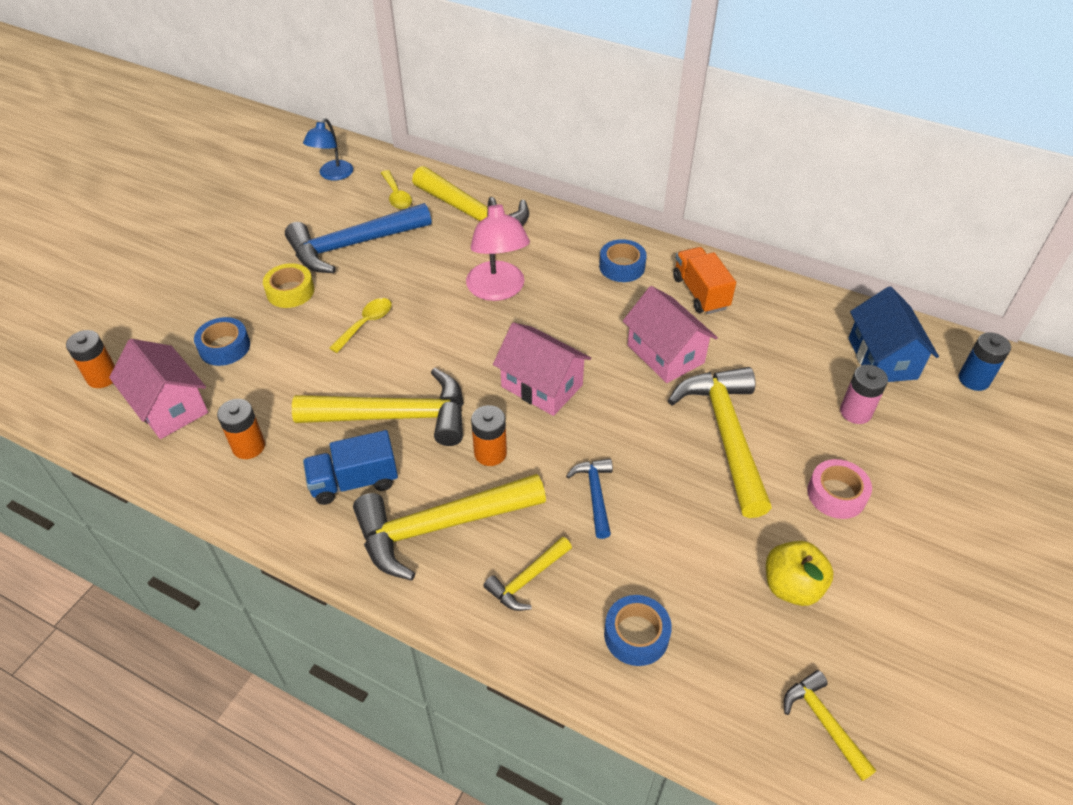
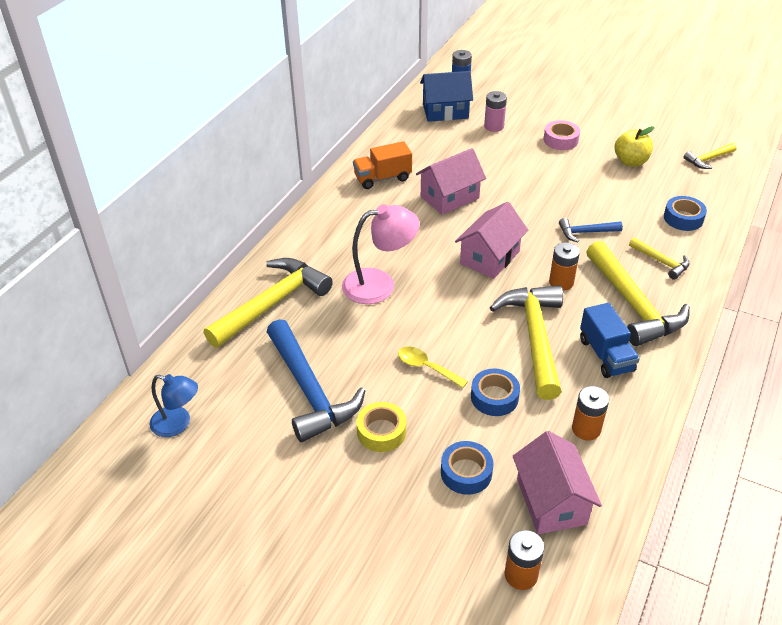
camera: 90 degrees left, 5 degrees down
(169, 406) = (551, 501): pink house -> pink house turned 60 degrees counterclockwise
(396, 195) = (228, 364): yellow spoon -> none
(622, 266) = (350, 215): blue tape -> blue tape (494, 397)
(725, 434) = (522, 176): yellow hammer -> none

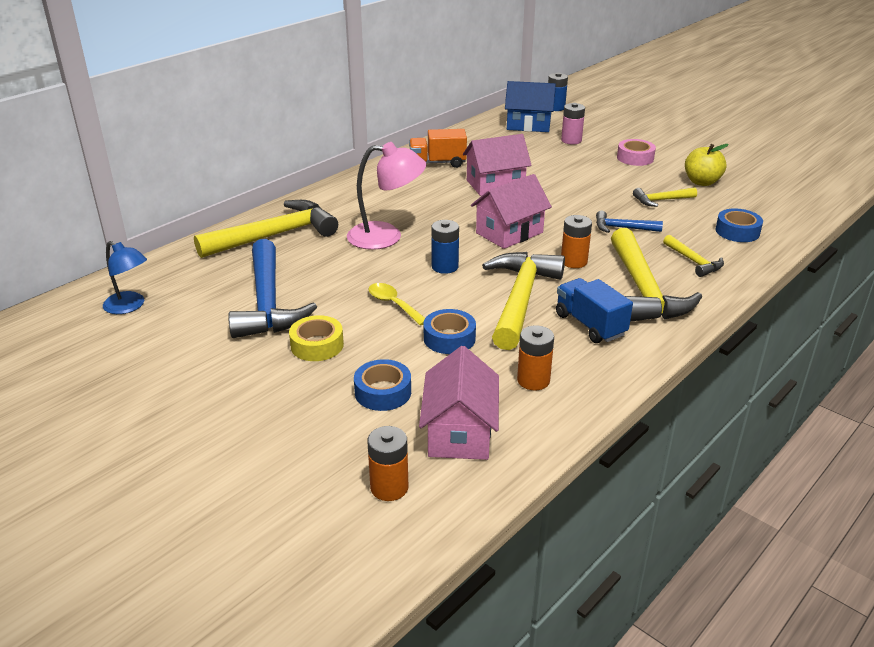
camera: 15 degrees right, 10 degrees down
(451, 311) = (445, 267): none -> blue battery
(606, 355) = (590, 325): blue truck -> blue truck turned 150 degrees clockwise
(708, 159) = (790, 191): yellow hammer -> yellow hammer (661, 200)

